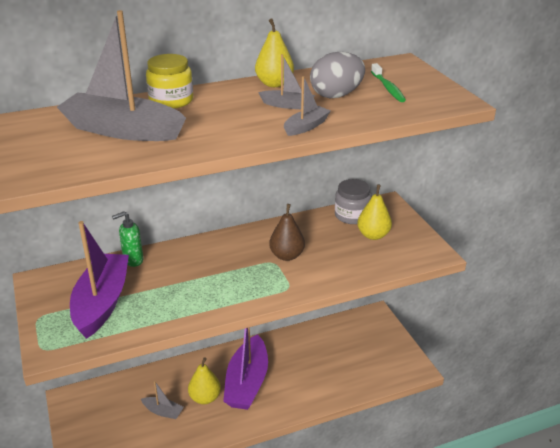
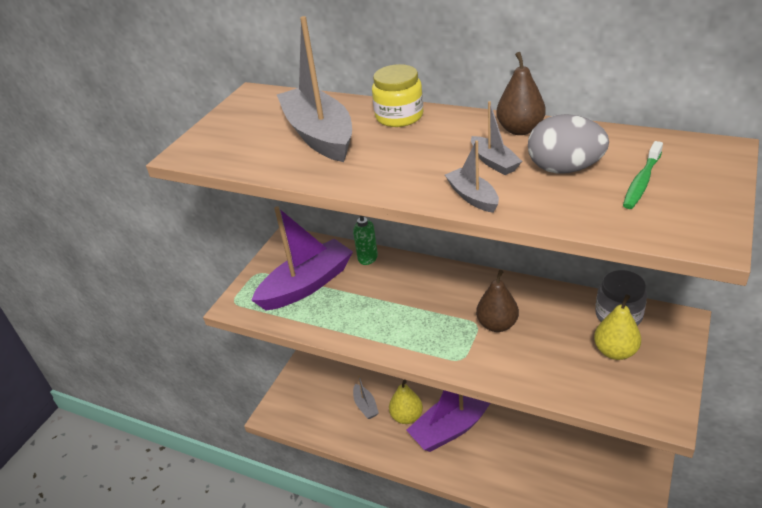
camera: 50 degrees right, 5 degrees up
(274, 84) = (520, 129): yellow pear -> brown pear
(306, 127) = (472, 197): grey boat -> grey boat turned 120 degrees counterclockwise

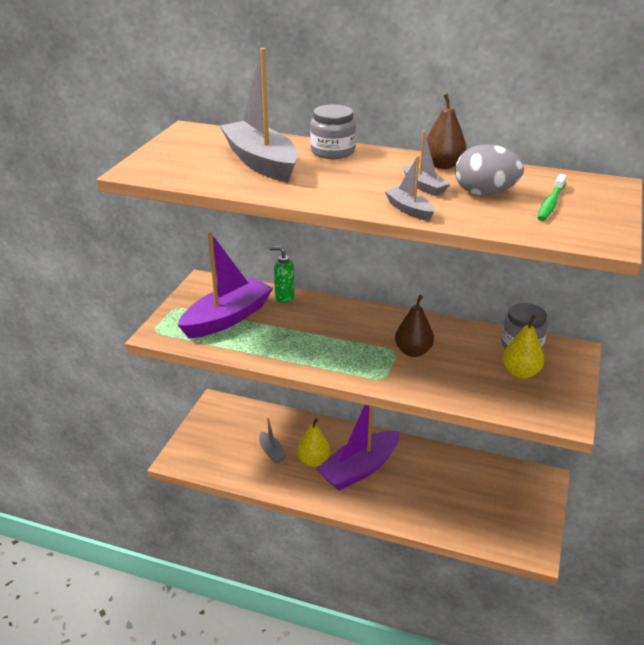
camera: 10 degrees left, 5 degrees down
(399, 116) = (332, 151): yellow jar -> grey jar

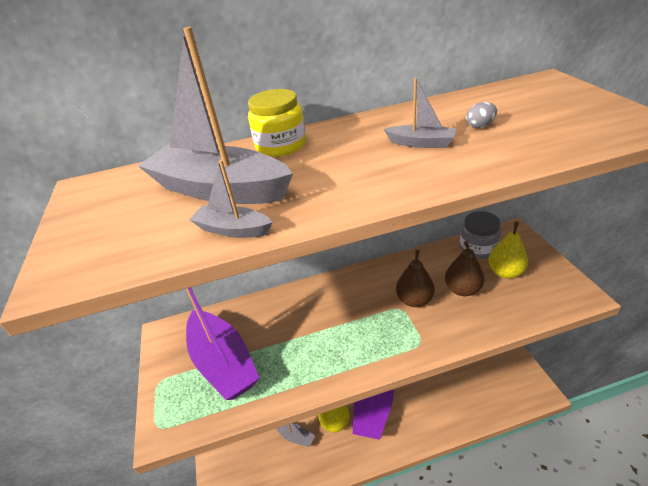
camera: 30 degrees left, 5 degrees up
(227, 318) = (223, 363): purple boat -> purple boat turned 135 degrees clockwise
(284, 297) = (257, 307): green soap dispenser -> none
(332, 151) = (281, 145): grey jar -> yellow jar
(409, 210) = (451, 173): grey boat -> grey boat (233, 229)
(443, 165) = (400, 117): brown pear -> brown pear (462, 289)
(485, 193) = (480, 126): grey egg -> grey egg, size x0.44
(550, 204) = (543, 112): green toothbrush -> none

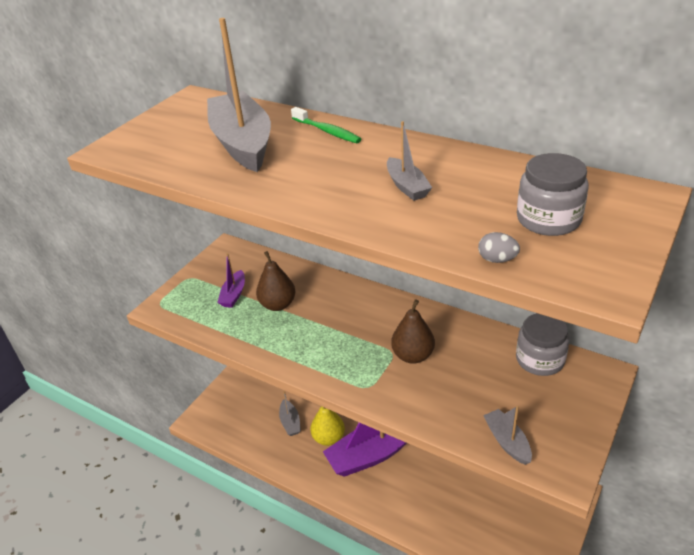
camera: 45 degrees right, 0 degrees up
(223, 363) = (234, 295): purple boat -> purple boat, size x0.46
(233, 229) = (206, 174): grey boat -> grey boat (507, 442)
(281, 145) = (327, 131): yellow jar -> green toothbrush
(462, 289) = (465, 379): brown pear -> brown pear (278, 305)
(480, 126) = (477, 200): grey egg -> grey egg (497, 259)
(505, 272) = (527, 397): yellow pear -> none
(539, 113) = (548, 219): none -> grey jar

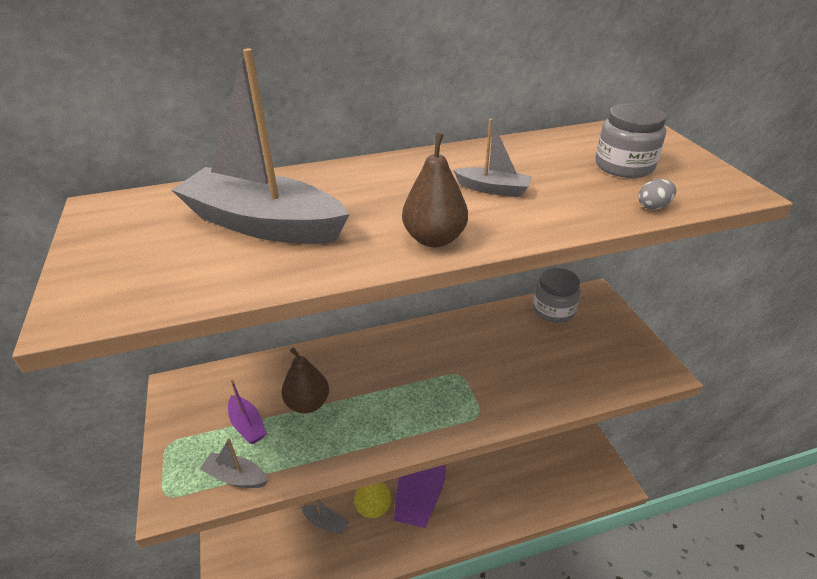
camera: 50 degrees left, 0 degrees up
(327, 131) = (335, 177): green toothbrush -> none
(413, 355) = (476, 365): brown pear -> brown pear (434, 239)
(507, 442) = (612, 379): grey boat -> grey boat (236, 477)

